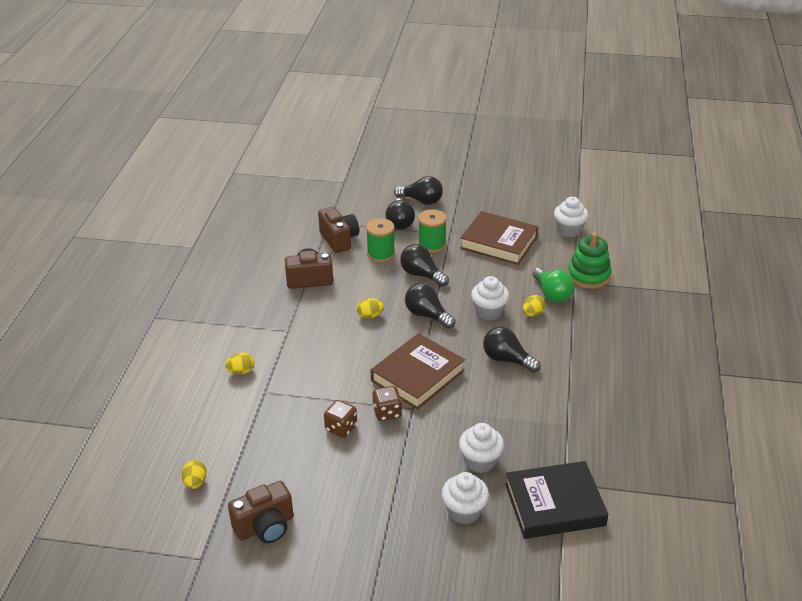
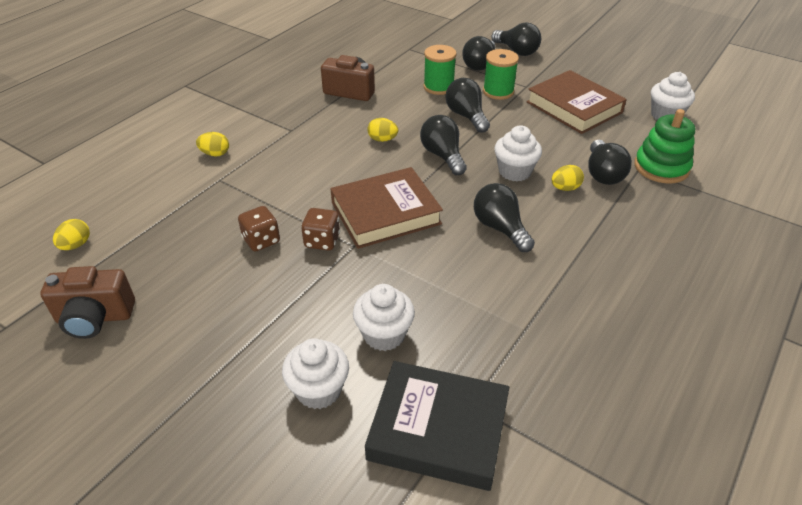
camera: 25 degrees right, 5 degrees up
(339, 240) = (407, 65): brown camera -> none
(552, 294) = (603, 174): green light bulb -> black light bulb

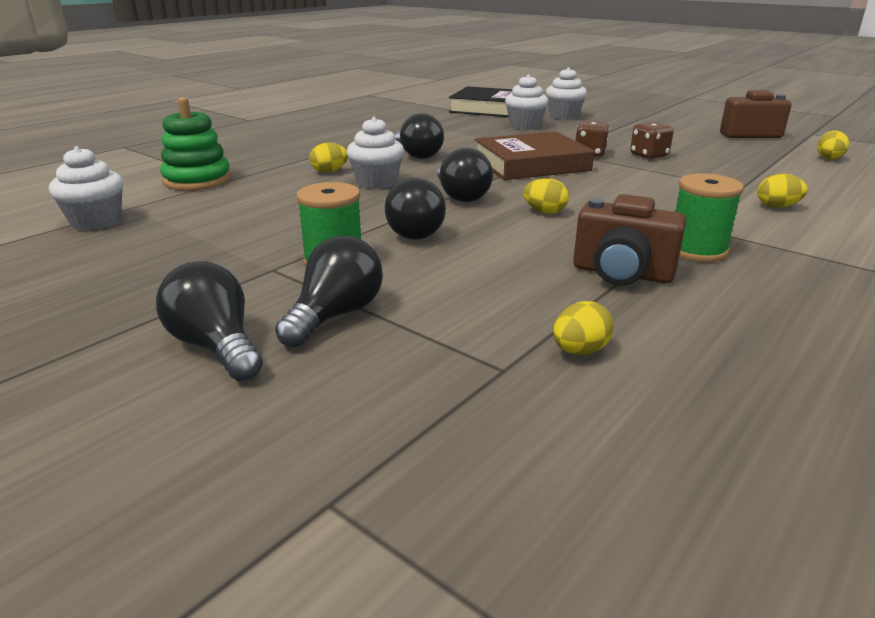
camera: 175 degrees left, 15 degrees down
(381, 55) = (579, 351): none -> yellow egg
(438, 87) = (445, 274): green spool -> green spool (697, 250)
(574, 107) = (224, 236): brown book -> none
(603, 174) = (274, 178): black light bulb -> none

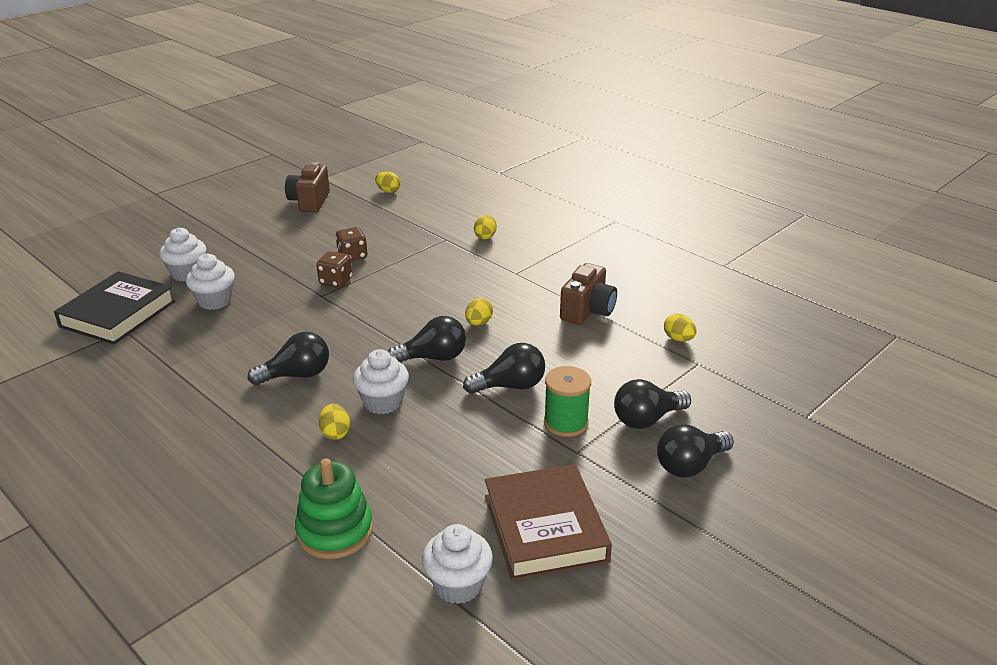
camera: 85 degrees left, 5 degrees up
(335, 315) = (647, 419): black light bulb -> black light bulb turned 60 degrees counterclockwise
(531, 164) = (355, 314): brown book -> brown book (545, 528)
(697, 250) = (555, 280): green spool -> none

